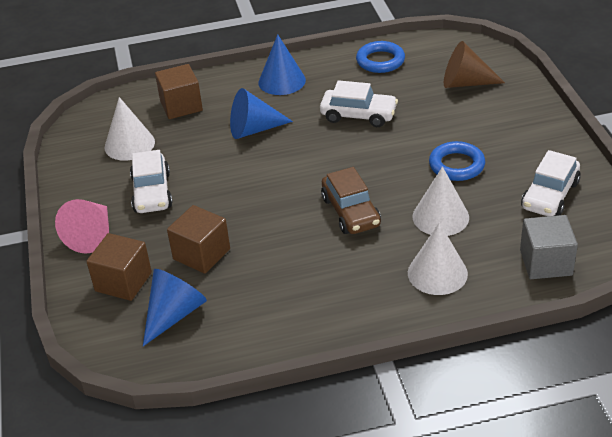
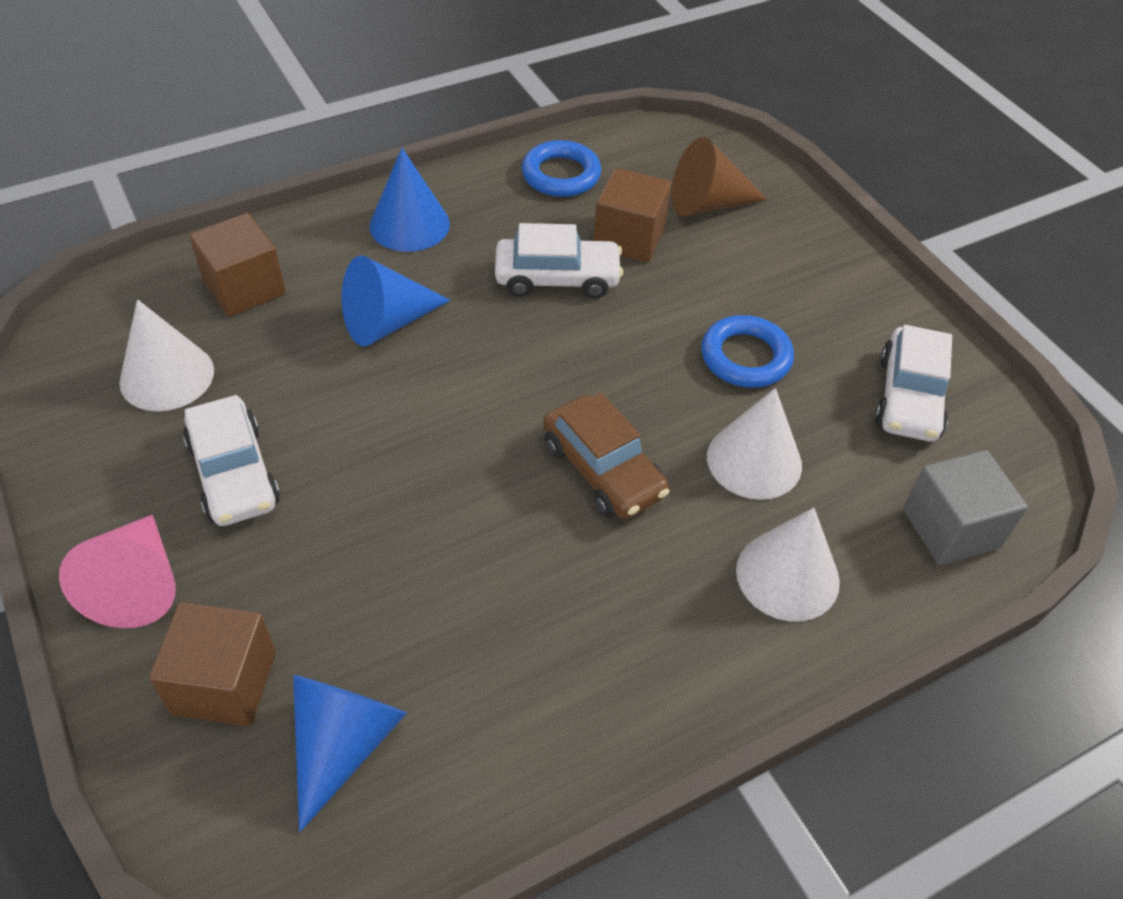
camera: 20 degrees left, 10 degrees up
(201, 254) = (361, 596): brown cube -> brown cube (629, 238)

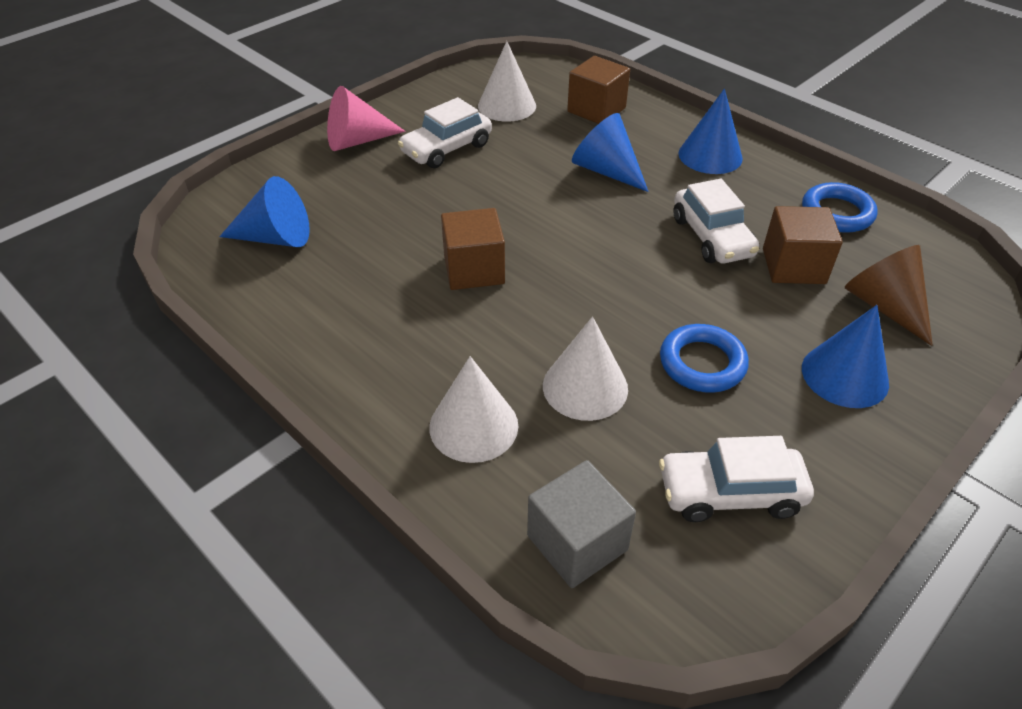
camera: 75 degrees right, 5 degrees down
(224, 683) = (304, 186): brown cube -> brown cube (474, 270)
(603, 470) = (529, 301): brown car -> none
(787, 267) = (844, 375): none -> blue cone

